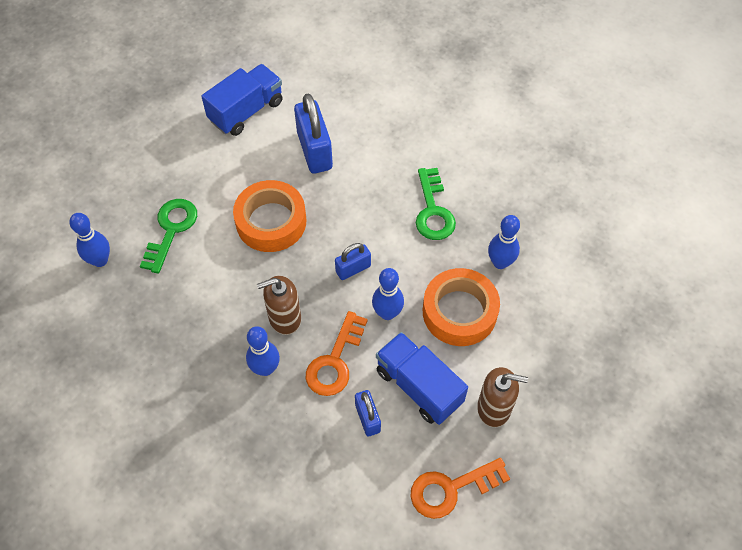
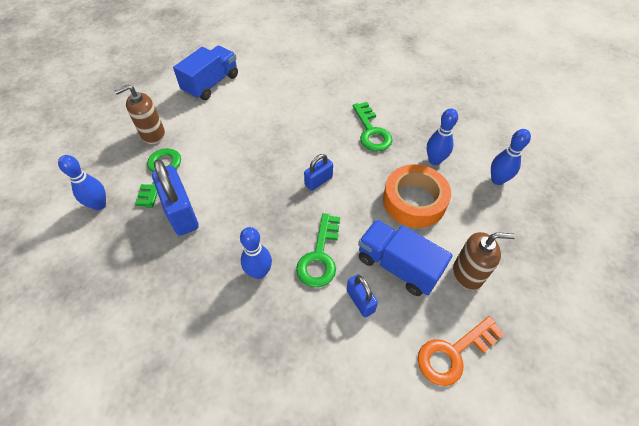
camera: 10 degrees left, 5 degrees down
(271, 221) = (244, 156): orange tape -> none
(284, 318) = (268, 227): brown soap dispenser -> brown soap dispenser (153, 134)
(314, 151) = (269, 103): blue padlock -> blue padlock (181, 213)
(335, 361) = (320, 256): orange key -> green key
(387, 313) = (355, 211): blue bowling pin -> blue bowling pin (497, 180)

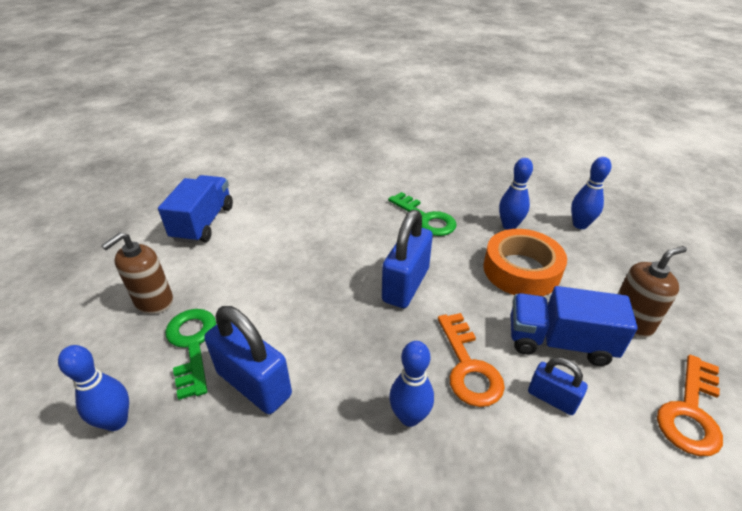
camera: 25 degrees left, 15 degrees down
(318, 181) = (406, 285): blue padlock -> blue padlock, size x1.80
(320, 256) = (468, 366): green key -> orange key

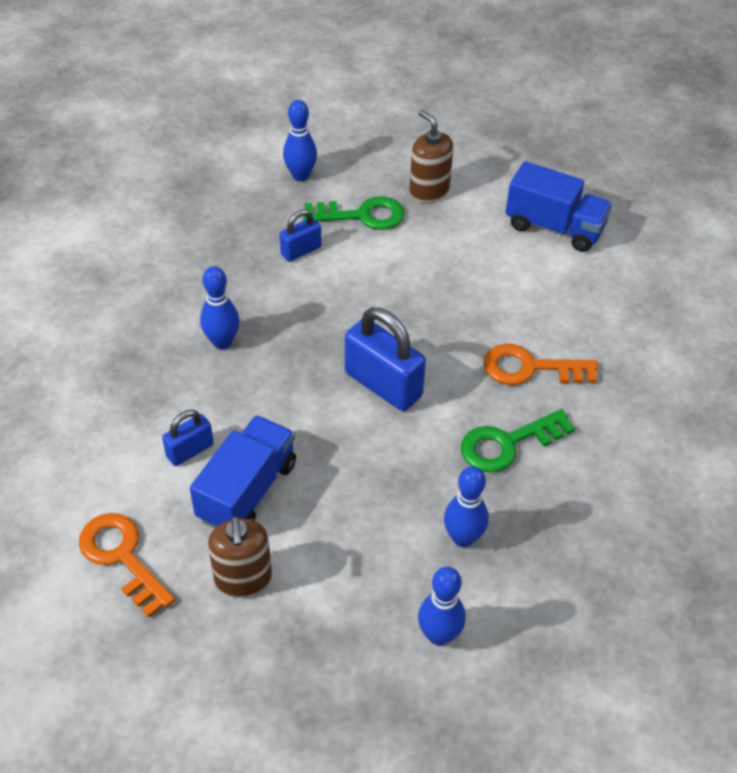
camera: 105 degrees right, 10 degrees up
(254, 384) = (301, 251): blue padlock -> blue padlock, size x0.56
(468, 366) = (253, 401): orange key -> orange key (530, 368)
(521, 270) = (368, 509): orange tape -> none

